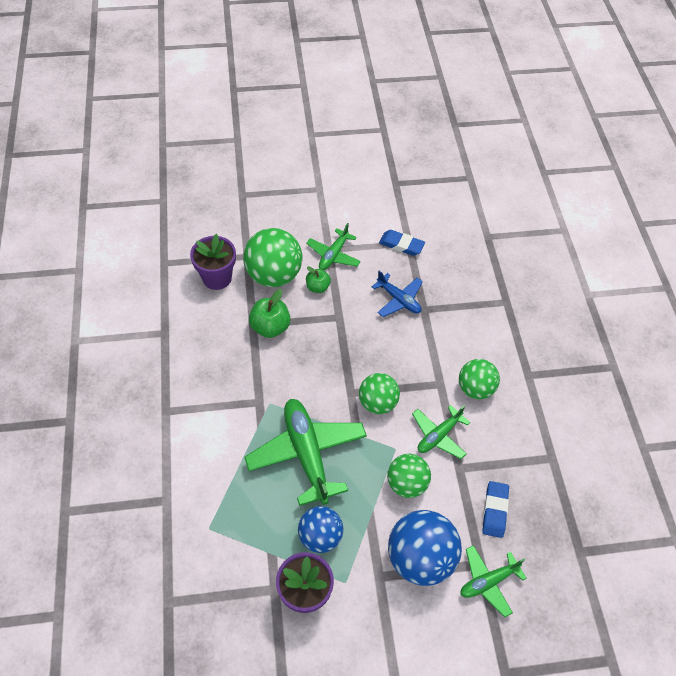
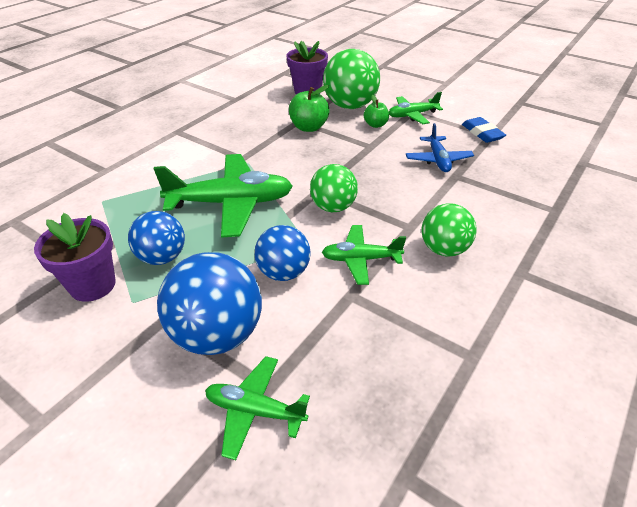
camera: 45 degrees right, 15 degrees down
(307, 454) = (231, 203): green plane -> green plane turned 60 degrees clockwise
(406, 483) = (283, 272): green ball -> blue ball
(494, 510) = (344, 354): blue eraser -> none

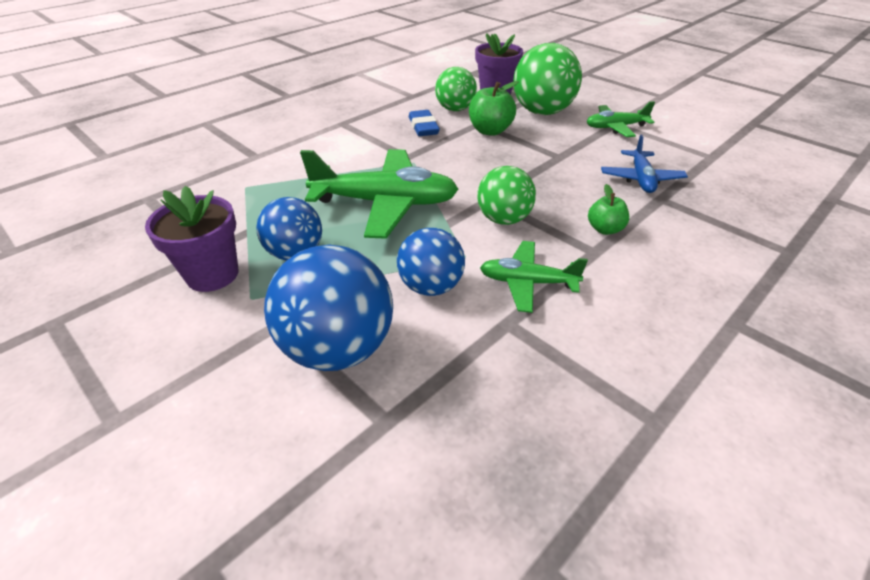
camera: 10 degrees right, 0 degrees up
(255, 410) = (363, 447): green plane -> none
(375, 125) = (569, 134): green apple -> green apple (604, 229)
(444, 249) = (635, 282): green ball -> green ball (455, 109)
(482, 133) = (700, 154): blue eraser -> blue eraser (423, 127)

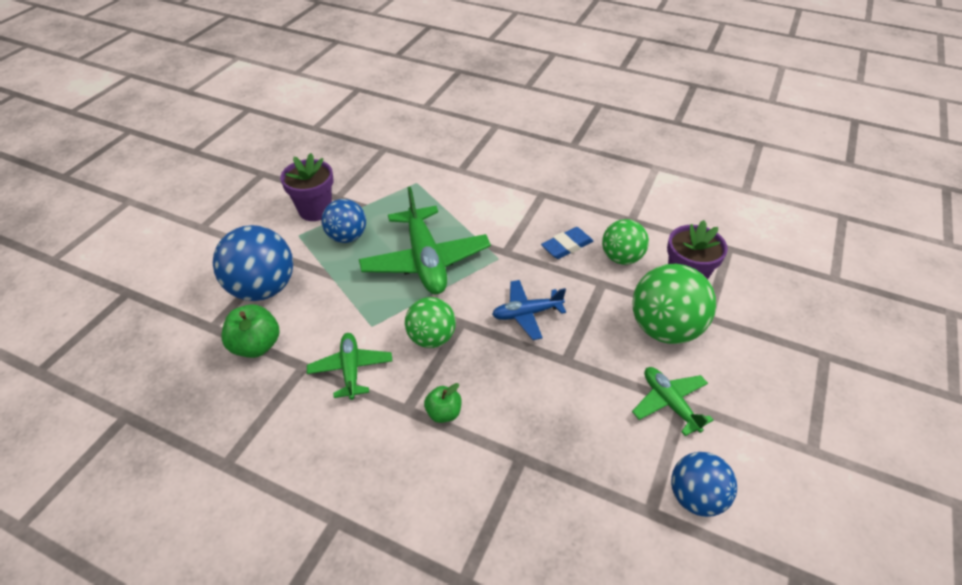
camera: 70 degrees right, 5 degrees up
(431, 286) = (331, 315): blue ball -> blue ball (695, 497)
(490, 131) = (589, 295): green apple -> green apple (256, 345)
(641, 179) = (554, 437): blue plane -> blue plane (526, 314)

